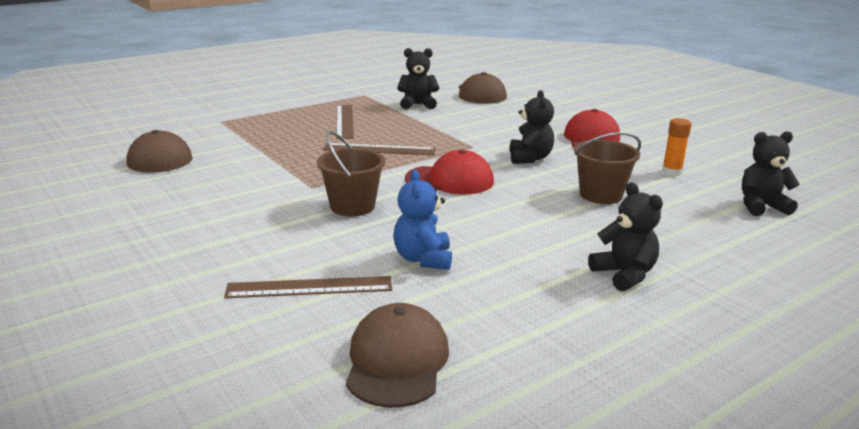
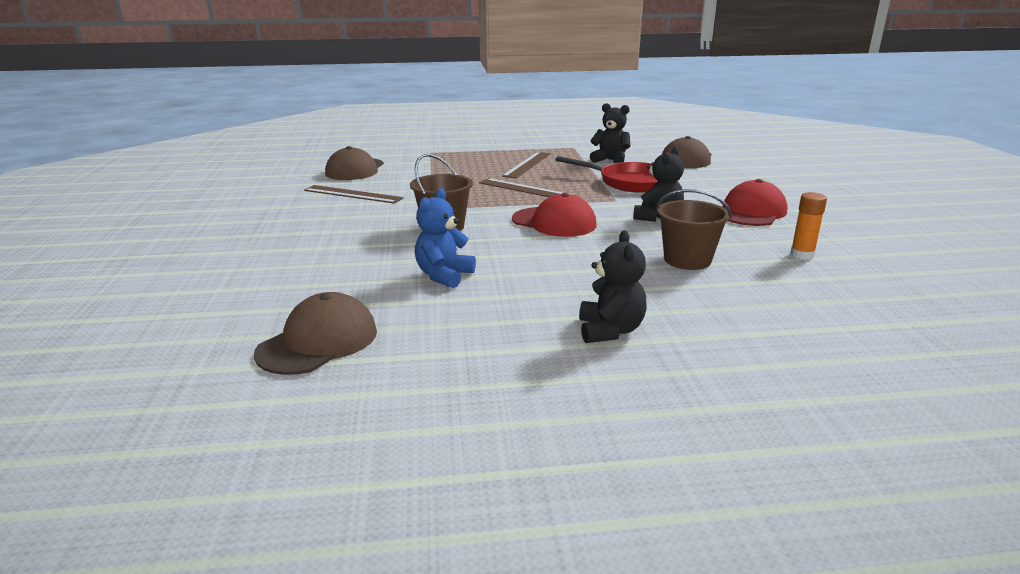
camera: 30 degrees right, 0 degrees up
(309, 287) = (331, 275): brown ruler -> brown ruler (353, 194)
(463, 126) = (629, 182): none -> red pan
(761, 206) = (870, 307): black teddy bear -> none

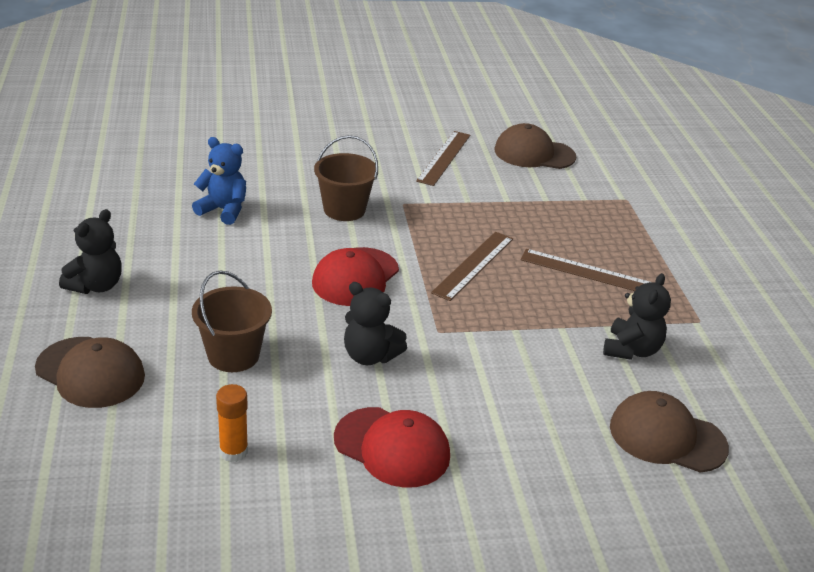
camera: 85 degrees right, 10 degrees up
(318, 342) = (124, 164): brown cap -> brown cap (90, 372)
(610, 331) = (96, 286): black teddy bear -> black teddy bear turned 60 degrees counterclockwise
(629, 182) = (517, 353): red pan -> none

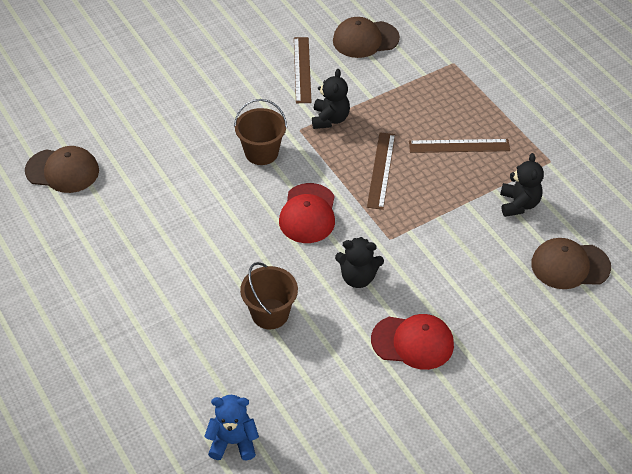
camera: 20 degrees left, 15 degrees up
(90, 372) = (187, 366): brown cap -> brown cap (62, 171)
(96, 286) = (135, 294): black teddy bear -> black teddy bear (330, 119)
(223, 210) = (175, 188): blue teddy bear -> blue teddy bear (233, 442)
(233, 452) = (319, 386): orange glue stick -> none

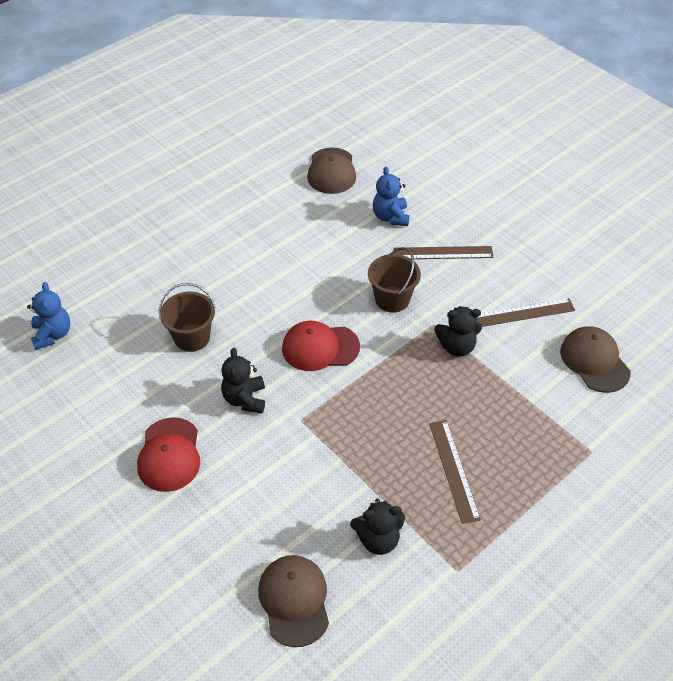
camera: 80 degrees right, 0 degrees up
(150, 135) = (390, 217): none -> blue teddy bear
(381, 170) = (395, 400): brown ruler -> brown ruler (443, 253)

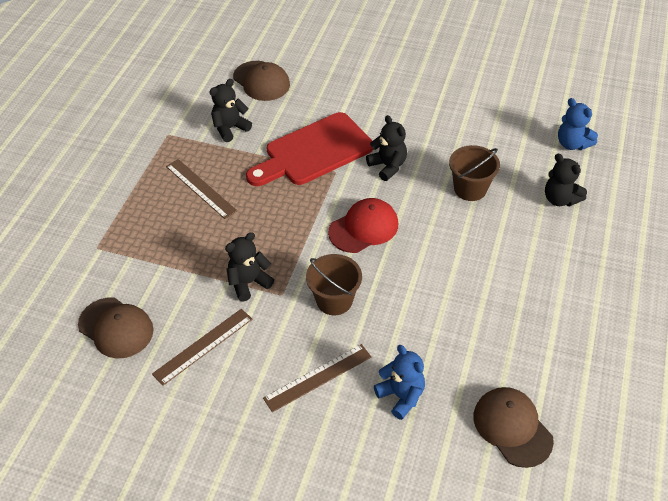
camera: 150 degrees right, 0 degrees up
(127, 291) = (560, 199): none -> black teddy bear
(169, 455) = (405, 113): red cap -> none
(305, 455) = (314, 151): none -> red cutting board

